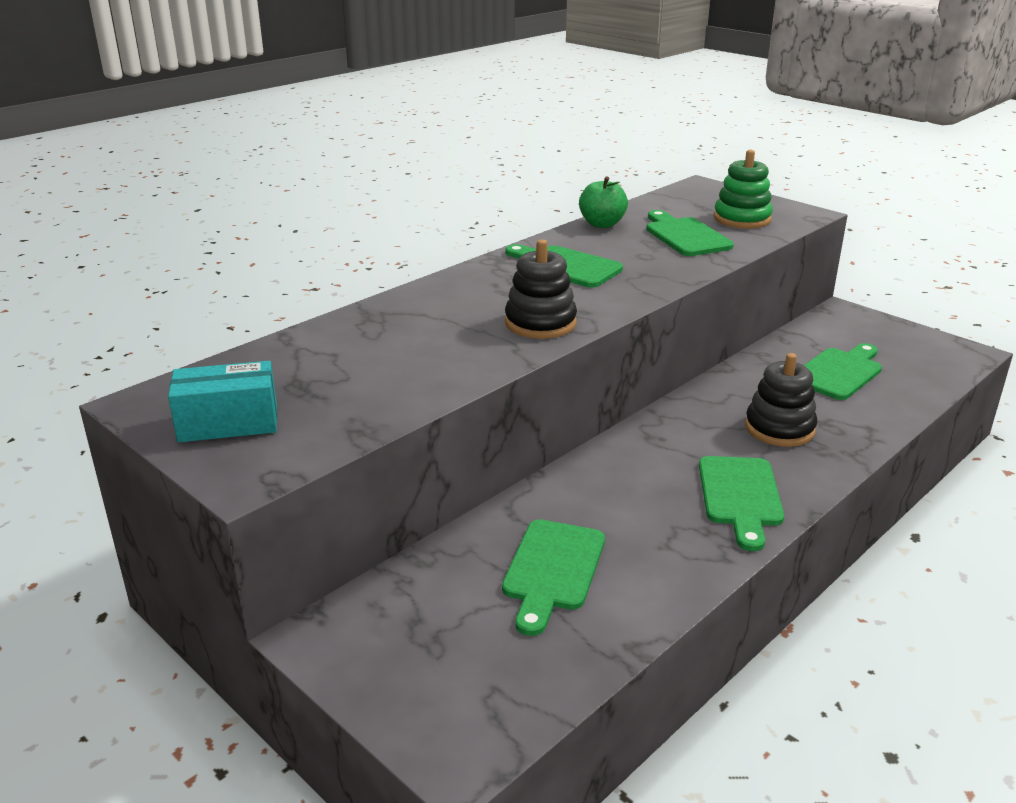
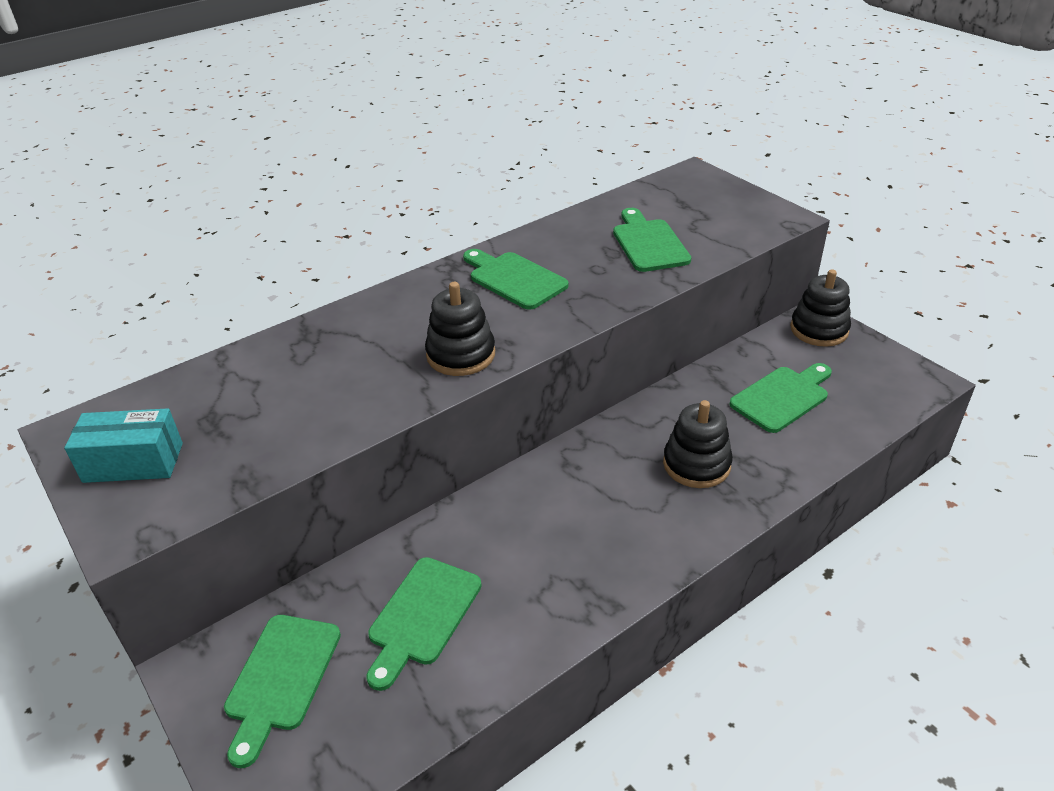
camera: 10 degrees right, 10 degrees up
(602, 224) = (572, 223): green apple -> none
(740, 496) = (628, 545): green cutting board -> green cutting board (281, 679)
(742, 219) = (716, 222): green stacking toy -> none
(850, 320) = (819, 330): none -> black stacking toy

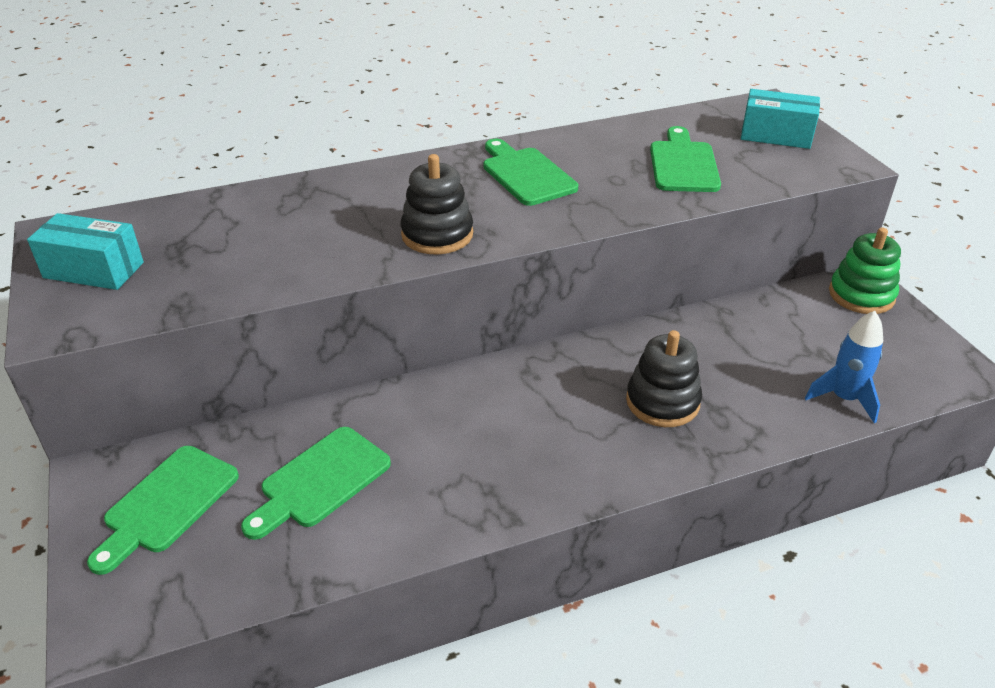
camera: 15 degrees right, 0 degrees up
(714, 201) = (776, 135): none -> turquoise box
(782, 397) = (788, 355): green cutting board -> none
(819, 330) = (861, 295): black stacking toy -> green stacking toy
(842, 426) = (844, 398): none -> blue rocket

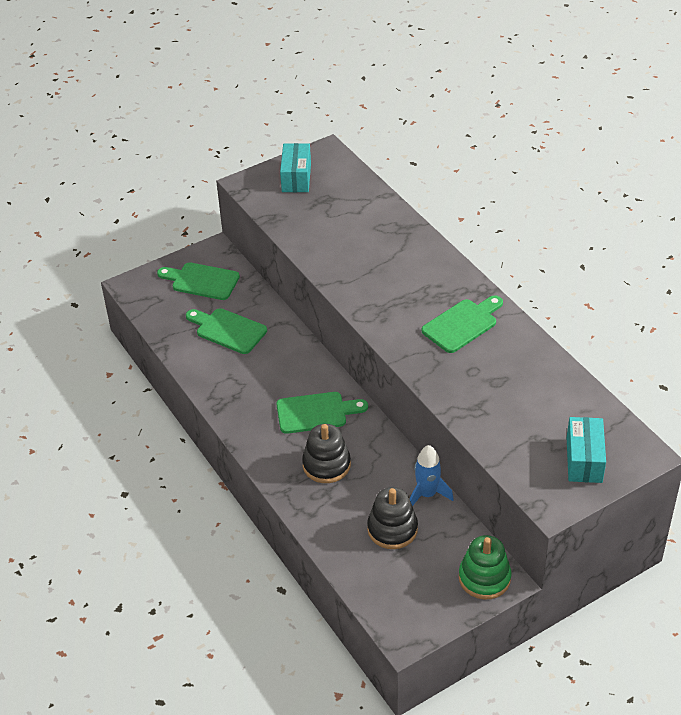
camera: 80 degrees right, 5 degrees up
(437, 234) = (372, 297): black stacking toy -> black stacking toy (392, 529)
(683, 164) = (511, 405): green cutting board -> green cutting board (316, 412)
(844, 398) = (355, 560): blue rocket -> blue rocket (427, 494)

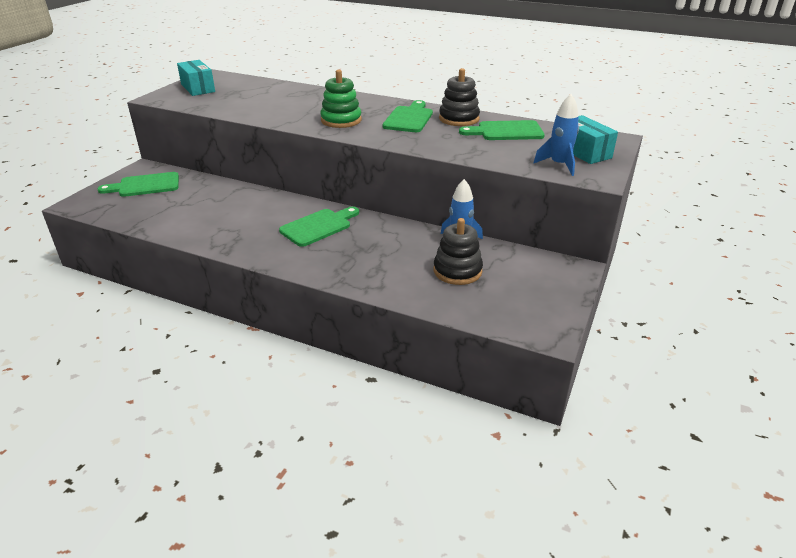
camera: 35 degrees left, 10 degrees down
(228, 330) = (194, 204): green cutting board -> green cutting board (506, 131)
(326, 465) = (360, 253): black stacking toy -> black stacking toy (459, 119)
(484, 578) = (561, 272): green stacking toy -> green stacking toy (341, 120)
(535, 468) = (559, 165): none -> blue rocket

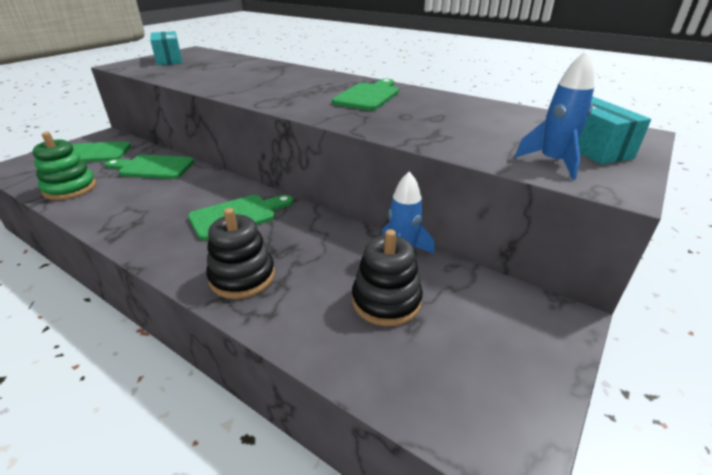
camera: 10 degrees right, 0 degrees up
(341, 120) = (289, 94): green stacking toy -> green stacking toy (70, 188)
(459, 119) = (428, 99): black stacking toy -> black stacking toy (242, 277)
(506, 131) = (483, 116): green cutting board -> green cutting board (153, 167)

